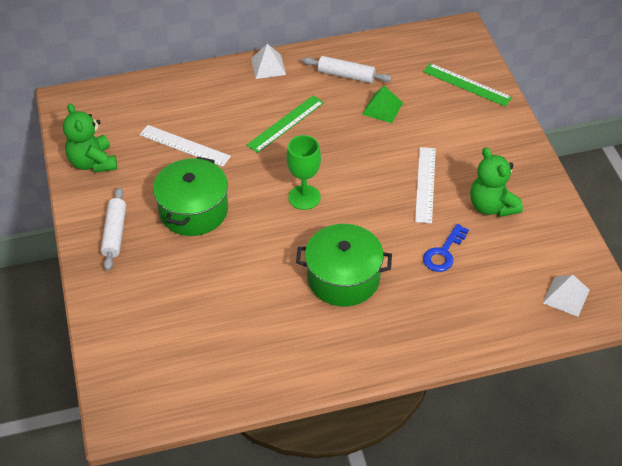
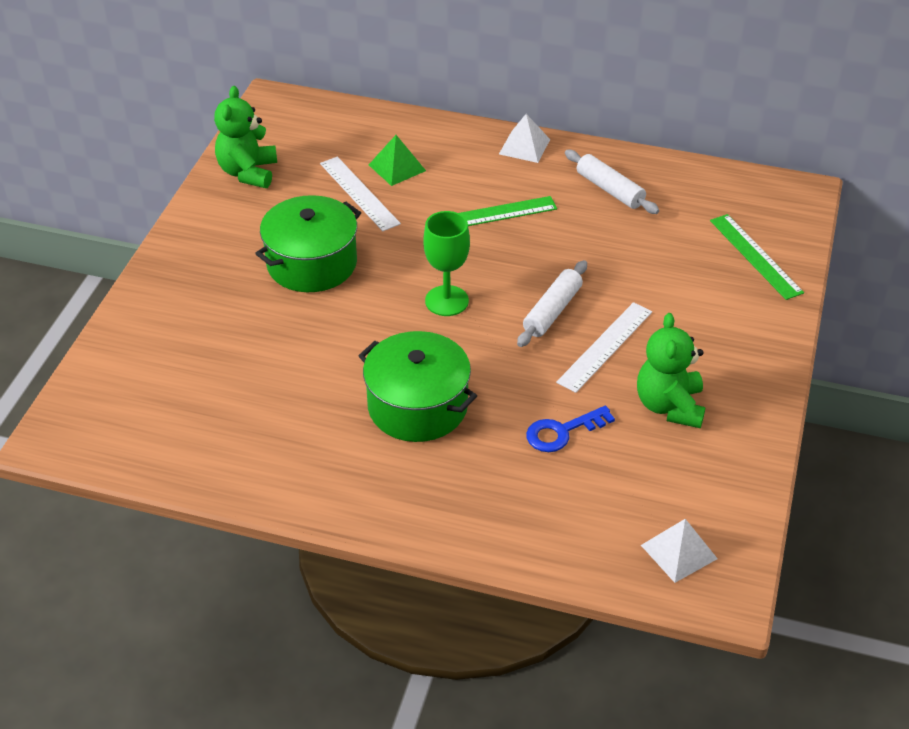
camera: 30 degrees right, 5 degrees down
(115, 233) = (210, 252): white rolling pin -> white rolling pin (552, 311)
(382, 108) = (624, 242): green pyramid -> green pyramid (397, 167)

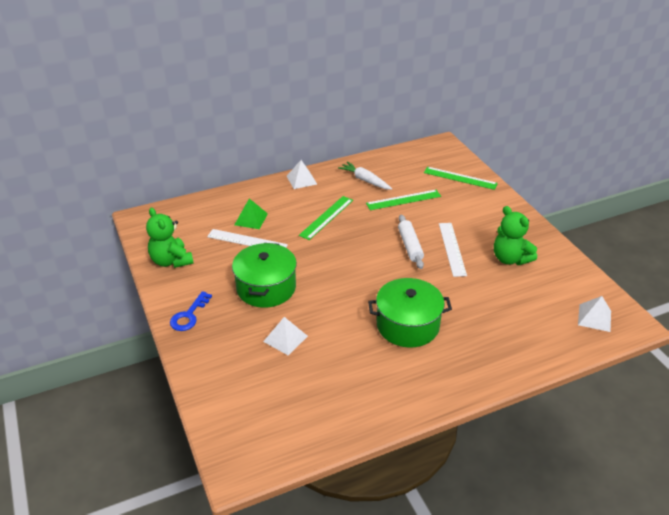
camera: 40 degrees left, 5 degrees down
(261, 335) = (285, 338): none -> white pyramid
(446, 301) = (357, 268): green goblet -> none
(562, 432) = (484, 296): blue key -> blue key (189, 315)
(609, 190) = (365, 180): white rolling pin -> white carrot
(628, 244) = (403, 200): none -> green ruler

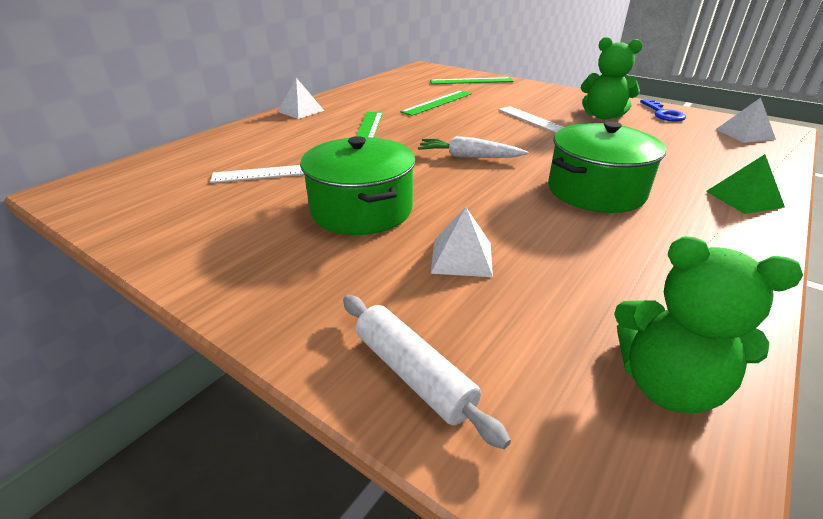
camera: 30 degrees left, 5 degrees down
(171, 261) = (165, 223): green teddy bear -> green teddy bear (667, 385)
(189, 315) = (259, 283): blue key -> blue key (663, 113)
(251, 219) = (265, 152): green pyramid -> green pyramid (744, 199)
(365, 180) = (377, 98): white carrot -> white carrot (469, 157)
(410, 246) = (494, 130): white rolling pin -> white rolling pin (413, 374)

